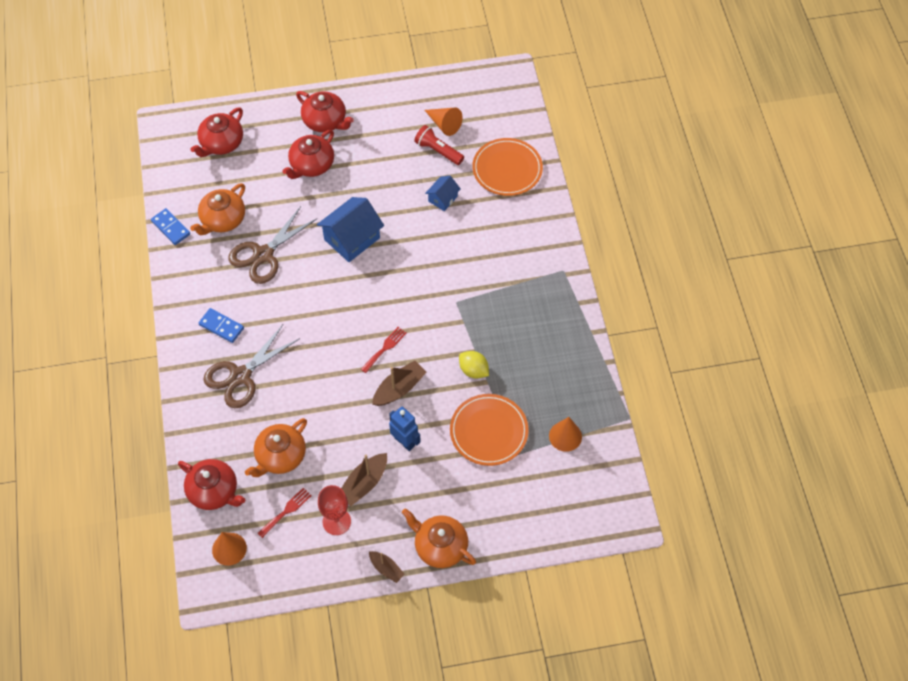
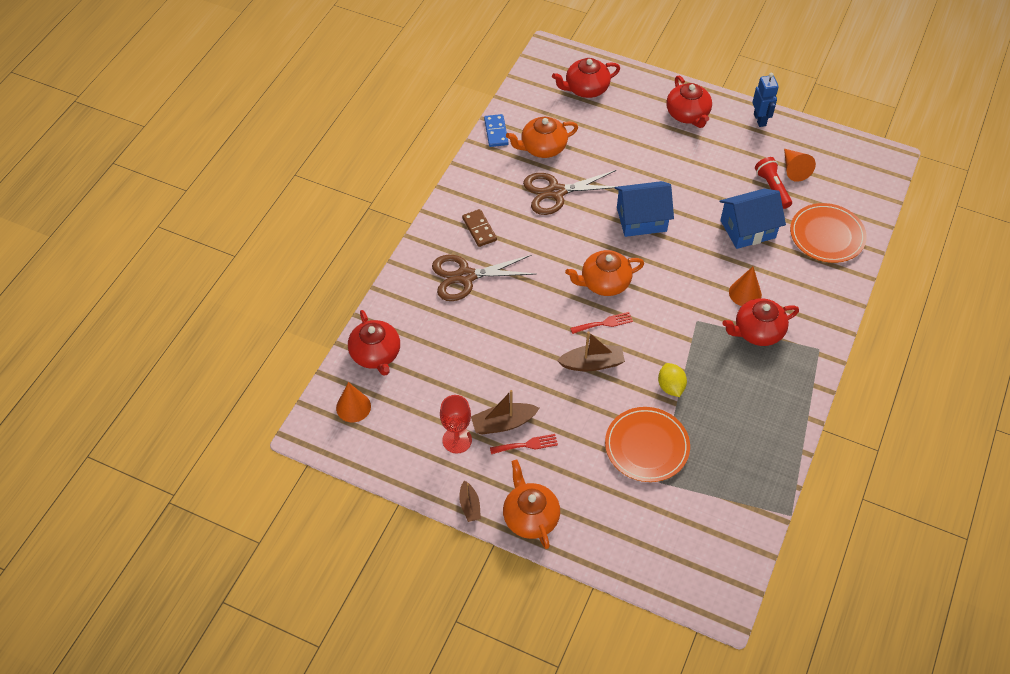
camera: 35 degrees right, 5 degrees down
(221, 326) = (479, 229): blue domino -> brown domino
(280, 456) = (450, 359): orange teapot -> orange teapot (604, 283)
(286, 511) = (422, 406): red fork -> red fork (527, 445)
(311, 165) = (649, 143): red teapot -> red teapot (757, 331)
(405, 441) = (564, 410): blue robot -> blue robot (760, 120)
(443, 199) = (748, 229): blue house -> blue house, size x1.83
(565, 436) = (716, 493): orange cone -> orange cone (745, 293)

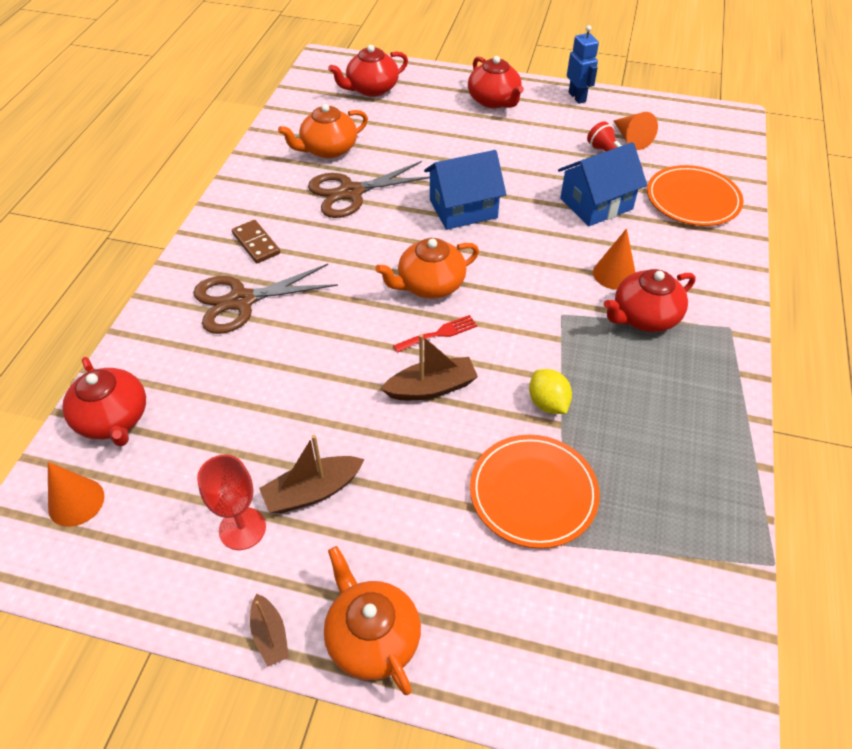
camera: 10 degrees left, 5 degrees down
(496, 132) = (269, 140): blue domino -> none
(527, 445) = (352, 519): red fork -> none

